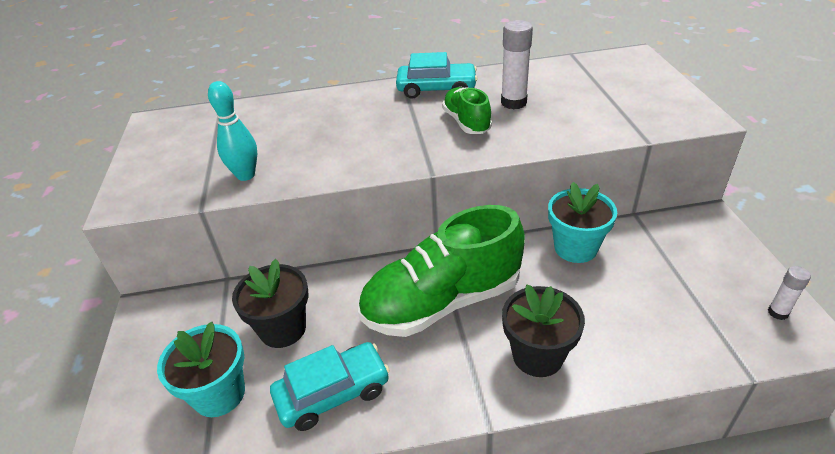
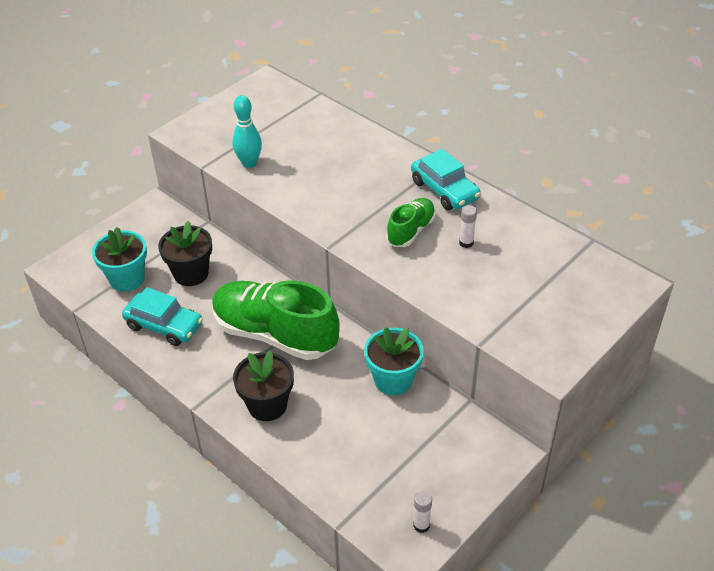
camera: 50 degrees right, 5 degrees up
(513, 103) = (466, 243): white glue stick -> white glue stick, size x0.58

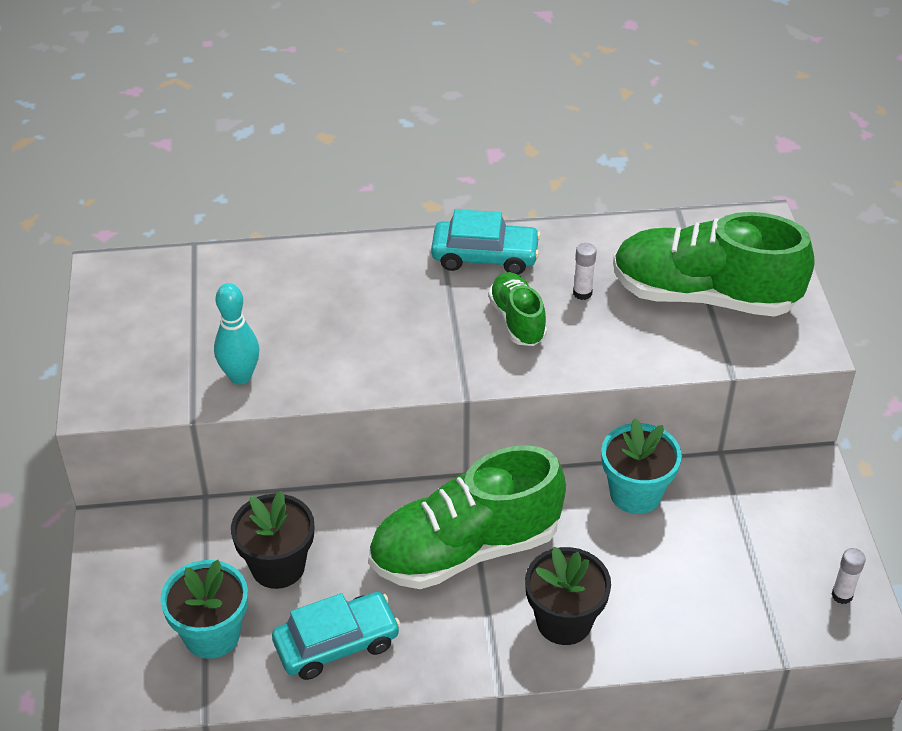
camera: 50 degrees left, 0 degrees up
(532, 293) = (704, 296): none -> green shoe

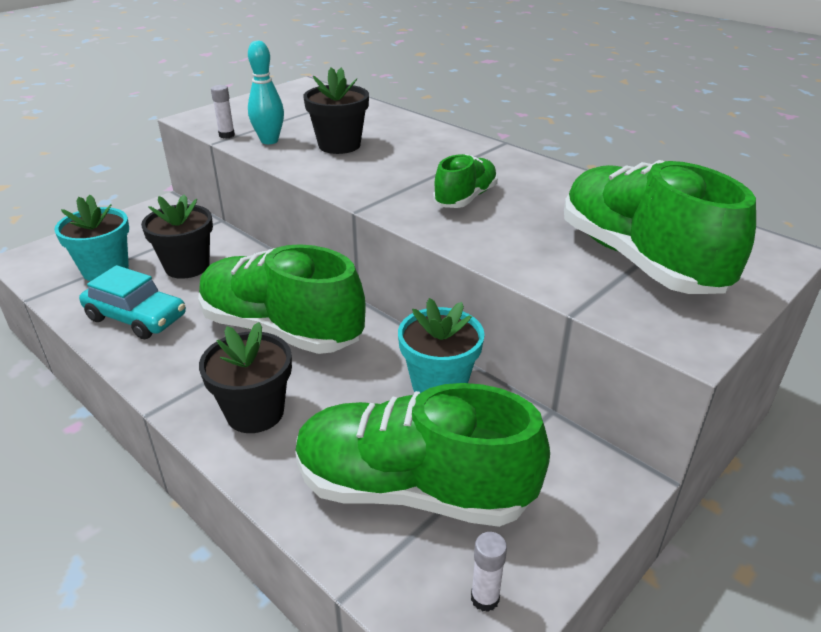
camera: 50 degrees right, 10 degrees down
(313, 334) = (339, 145): none -> black flower pot
(485, 256) = (507, 165): turquoise car -> none
(582, 293) = (539, 210): white glue stick -> white glue stick (226, 135)
(728, 575) = (413, 489): none -> green shoe

